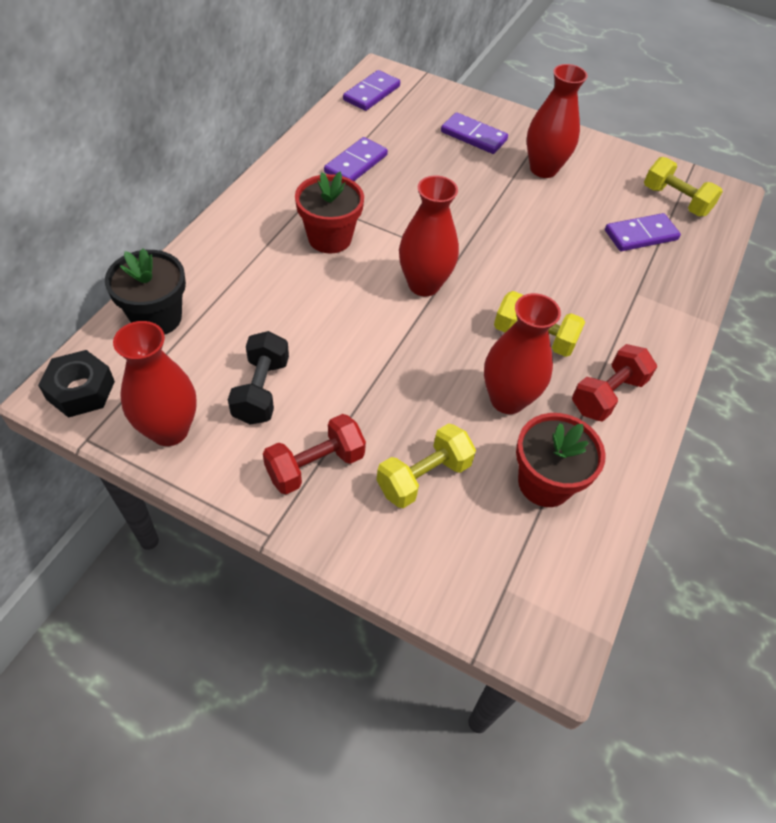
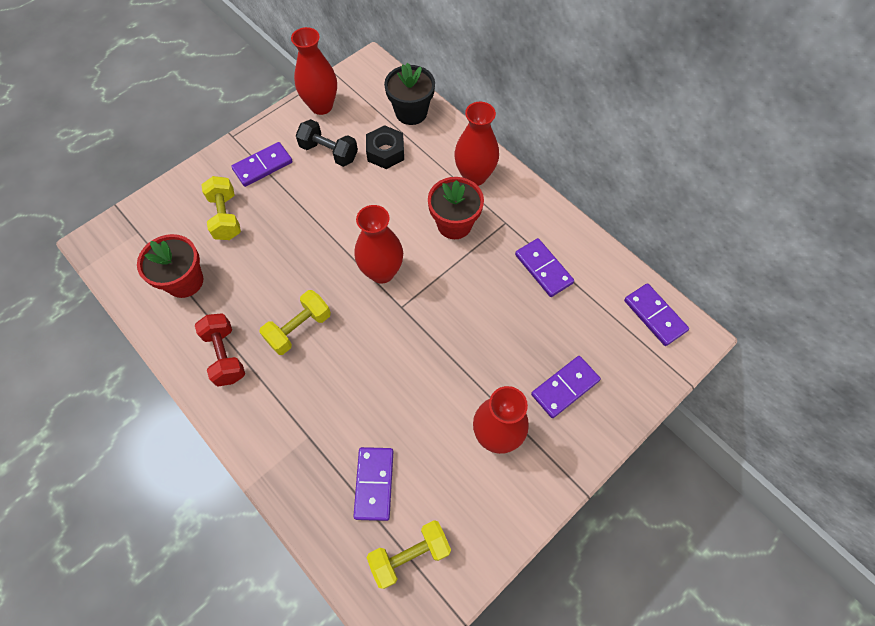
camera: 115 degrees right, 10 degrees up
(80, 390) = (368, 73): black nut -> black nut (385, 152)
(315, 465) = (263, 166): red dumbbell -> purple domino
(507, 399) = (255, 286): red vase -> red vase (474, 176)

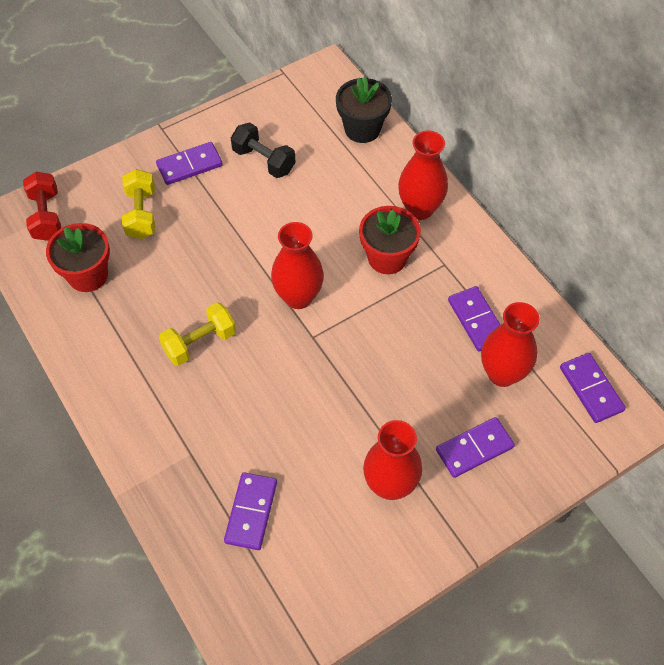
camera: 10 degrees right, 5 degrees down
(225, 355) = (118, 358): red dumbbell -> red dumbbell (46, 216)
(321, 106) = (264, 108): red vase -> red vase (502, 373)
(385, 152) = (326, 169): black nut -> none
(410, 555) = (275, 588): yellow dumbbell -> none

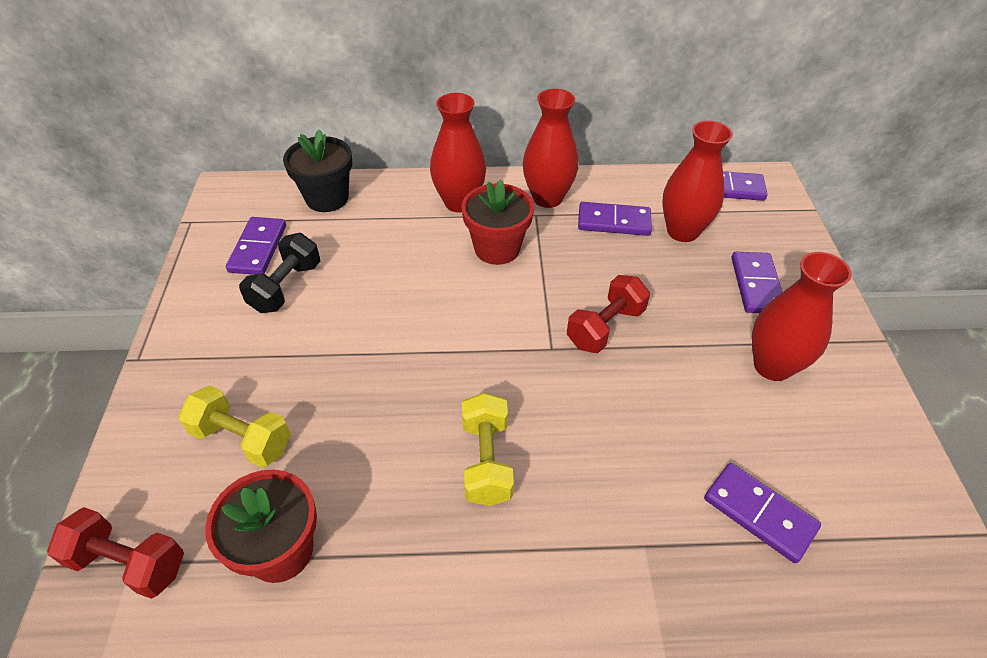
camera: 60 degrees left, 10 degrees down
(189, 165) = (221, 356): purple domino -> purple domino (258, 248)
(264, 160) = (286, 287): black dumbbell -> black dumbbell turned 45 degrees counterclockwise
(298, 297) = (491, 337): red vase -> red vase (547, 198)
(355, 361) = (605, 327): none -> red dumbbell

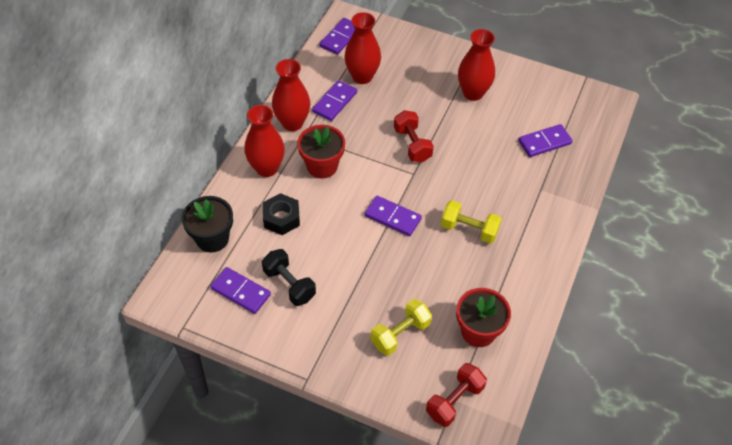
camera: 65 degrees left, 5 degrees up
(389, 242) = (281, 218): none -> black nut
(756, 285) = (420, 69): purple domino -> purple domino (392, 217)

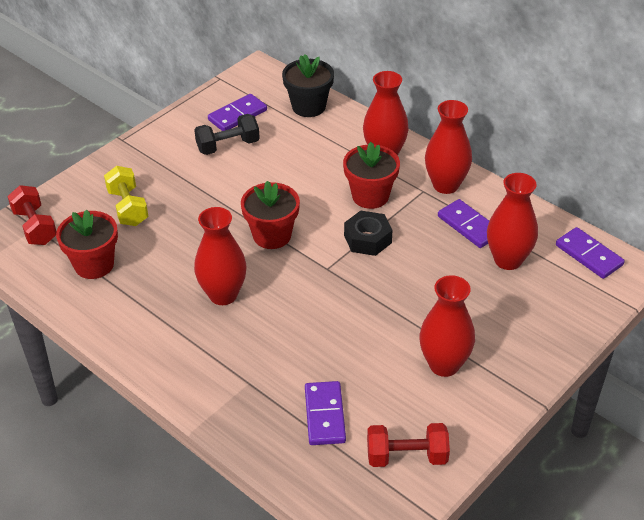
camera: 110 degrees right, 10 degrees down
(281, 218) = (311, 154): black nut -> black nut (367, 239)
(392, 217) = (272, 235): purple domino -> red flower pot
(412, 144) = (373, 279): red dumbbell -> red dumbbell (406, 456)
(469, 229) = (223, 295): yellow dumbbell -> red vase

